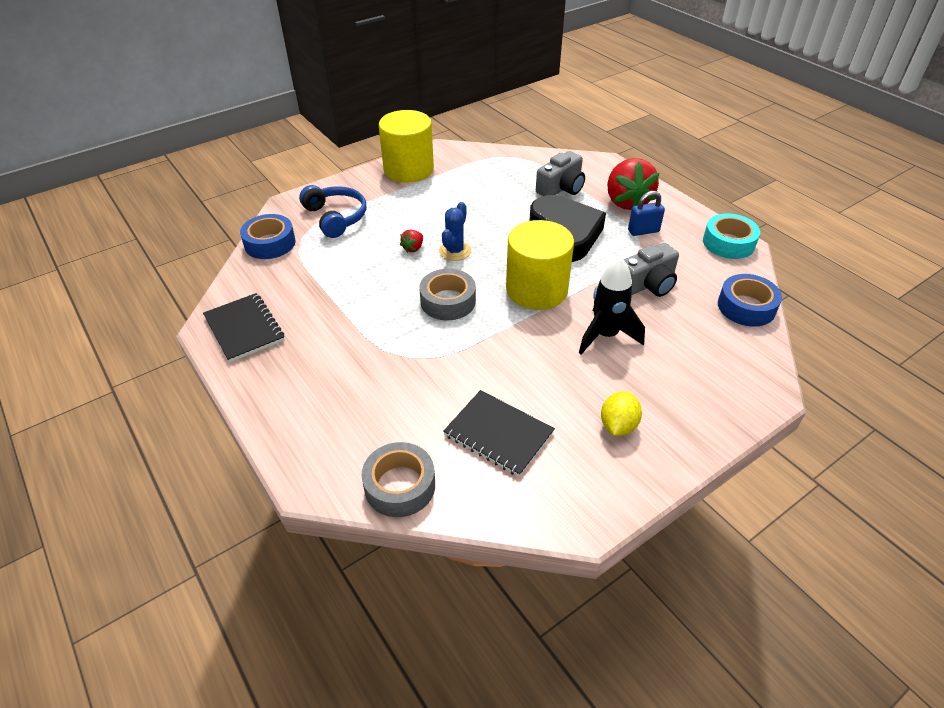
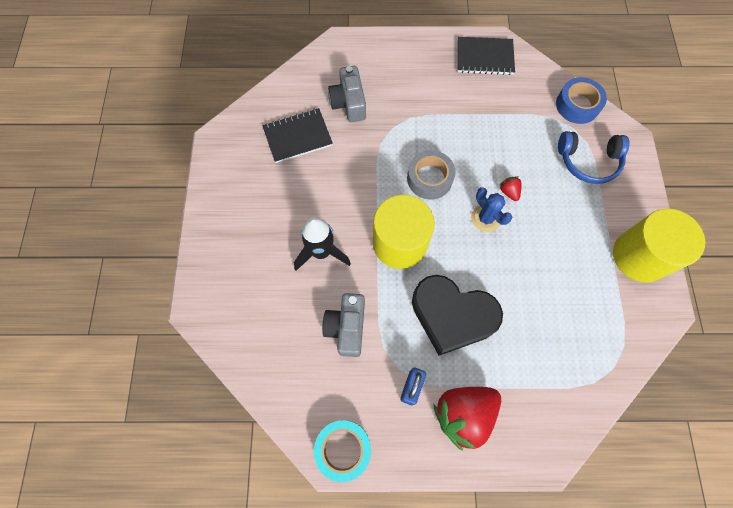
camera: 125 degrees right, 25 degrees up
(400, 486) = (304, 76): grey tape -> none
(561, 188) = (525, 371): grey camera -> grey camera (349, 103)
(618, 425) = (251, 200): yellow lemon -> none
(627, 202) = (463, 414): red strawberry -> red strawberry turned 60 degrees counterclockwise
(746, 307) = (268, 378): blue tape -> none

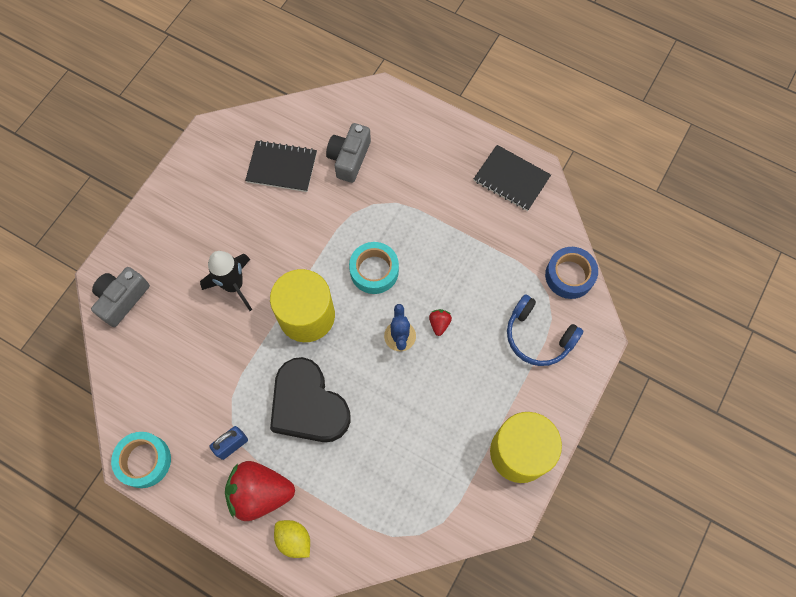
camera: 30 degrees right, 0 degrees up
(347, 327) = (212, 363): grey camera -> grey camera (122, 299)
(429, 178) = (374, 271): grey tape -> turquoise tape
(519, 436) = (294, 539): none -> yellow lemon

